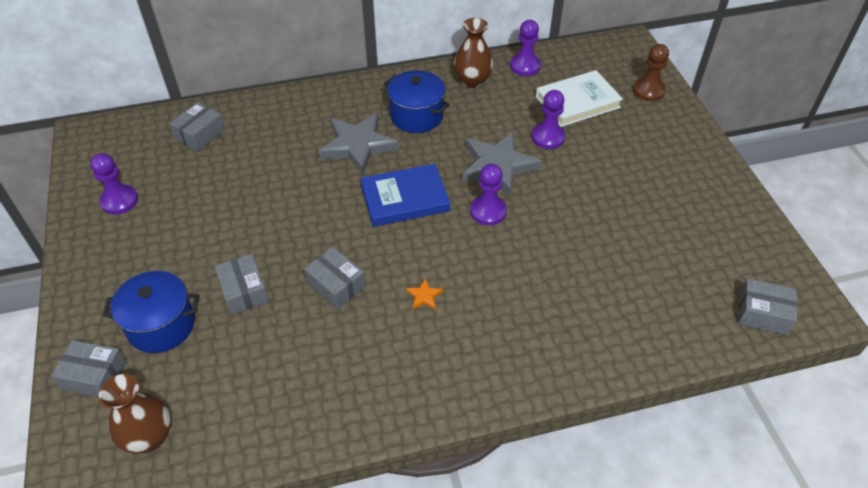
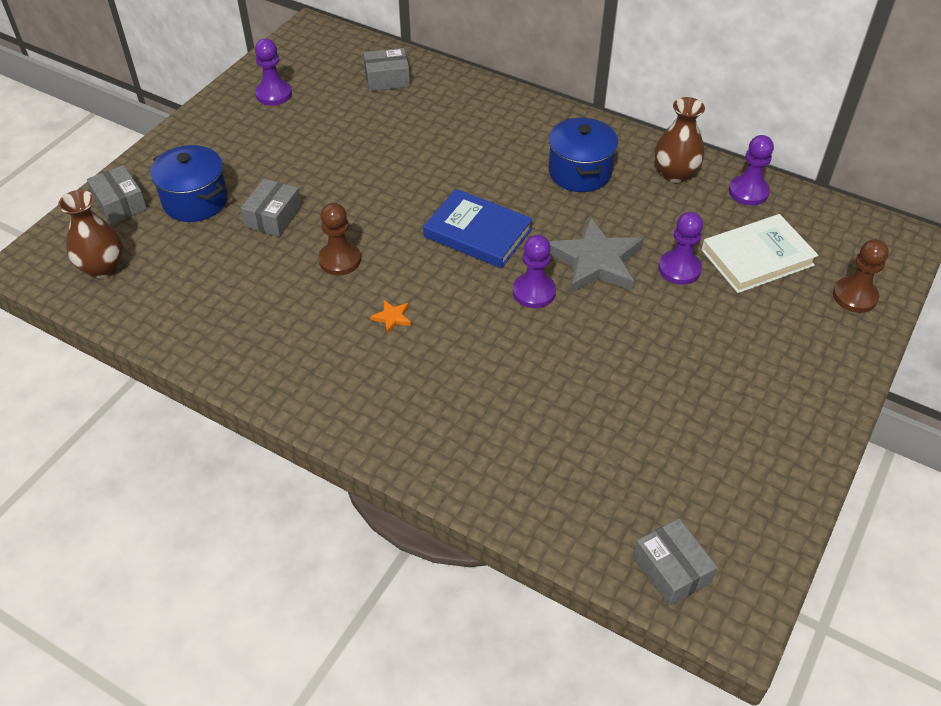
camera: 45 degrees right, 0 degrees up
(336, 285) = (340, 260): grey box -> brown pawn
(358, 145) = (496, 165): grey star -> none
(577, 102) = (757, 257): white book -> white book turned 45 degrees counterclockwise

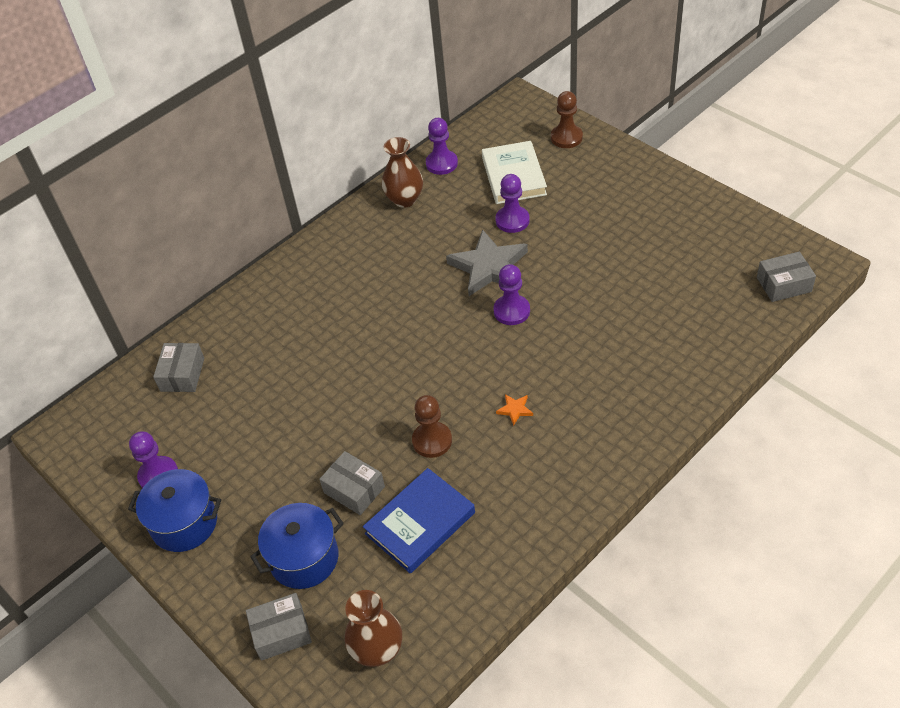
camera: 70 degrees left, 0 degrees up
(478, 233) = (430, 336): blue book -> blue book (420, 523)
(580, 172) = (379, 256): blue pot -> blue pot (184, 523)

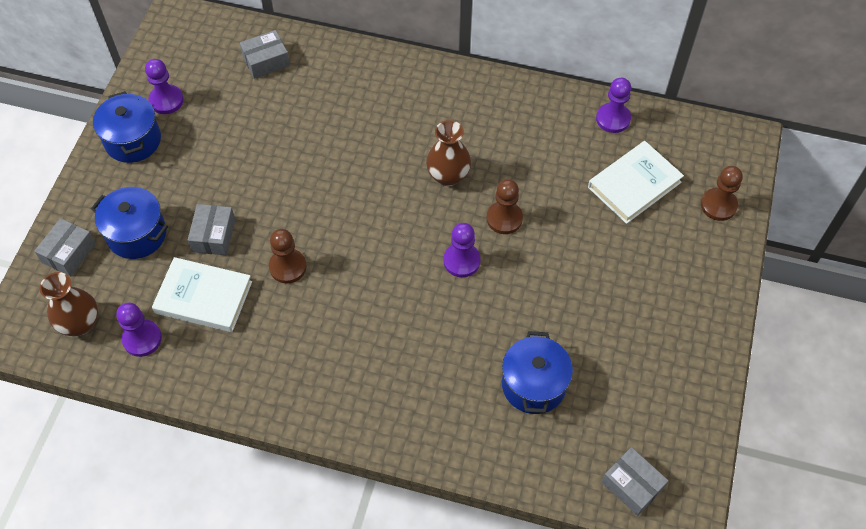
camera: 55 degrees right, 10 degrees up
(281, 632) = (69, 253): grey box -> grey box turned 75 degrees clockwise
(404, 199) = (548, 113): brown vase -> brown vase (448, 176)
(420, 523) = (204, 297): blue book -> white book
(489, 267) = (504, 218): grey star -> brown pawn
(512, 220) = (574, 210): purple pawn -> purple pawn (142, 339)
(515, 410) = (351, 314): orange star -> none
(661, 310) = (533, 385): none -> blue pot

